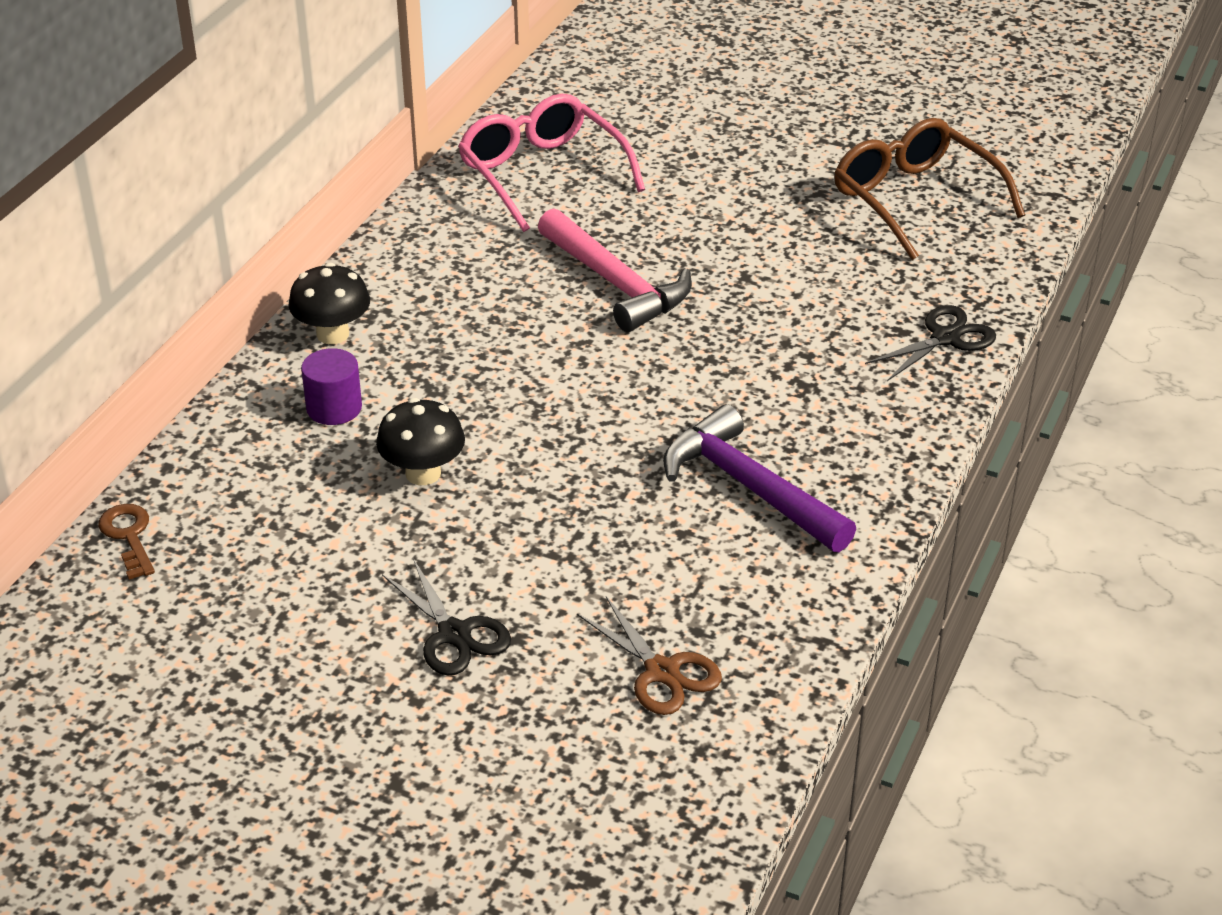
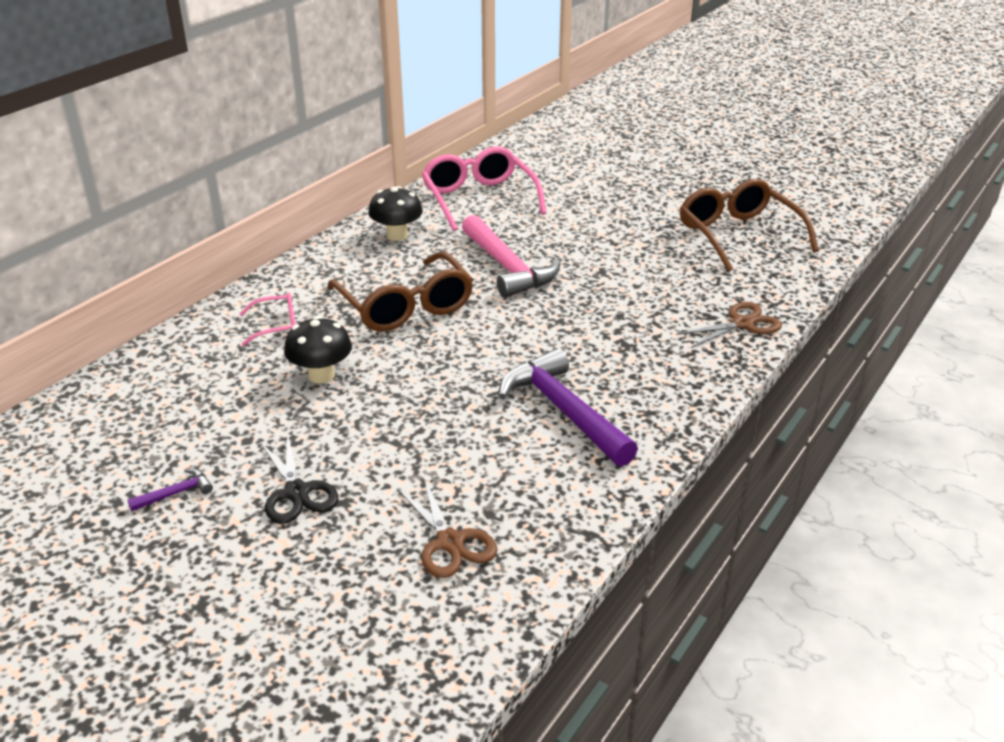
camera: 10 degrees right, 5 degrees down
(129, 536) = (92, 394): brown key -> none
(304, 654) = (176, 493): none -> purple hammer
(333, 334) = (297, 280): black mushroom -> black mushroom (397, 235)
(334, 408) = (277, 326): purple cylinder -> pink glasses
(498, 359) = (405, 306): none -> brown glasses
(945, 338) = (742, 324): black scissors -> brown scissors

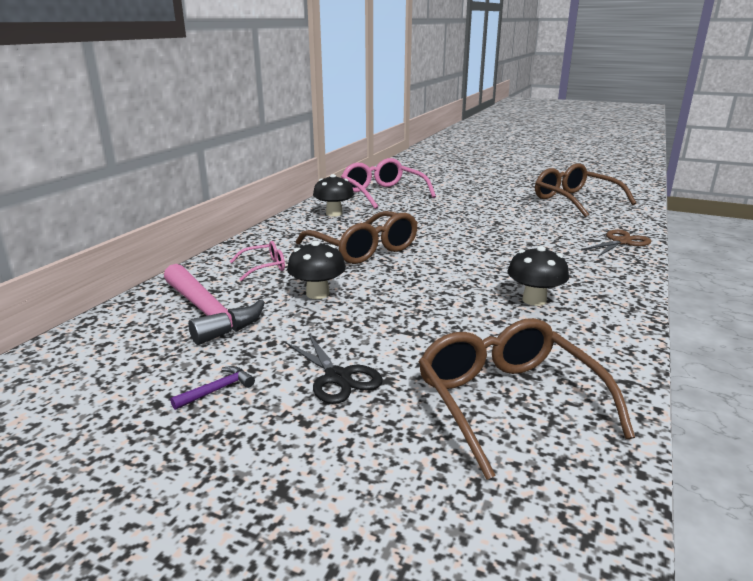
camera: 10 degrees left, 10 degrees down
(450, 542) = (507, 402): brown scissors -> brown glasses
(507, 267) = (427, 224): pink hammer -> pink hammer (208, 312)
(563, 411) = (534, 300): purple hammer -> black mushroom

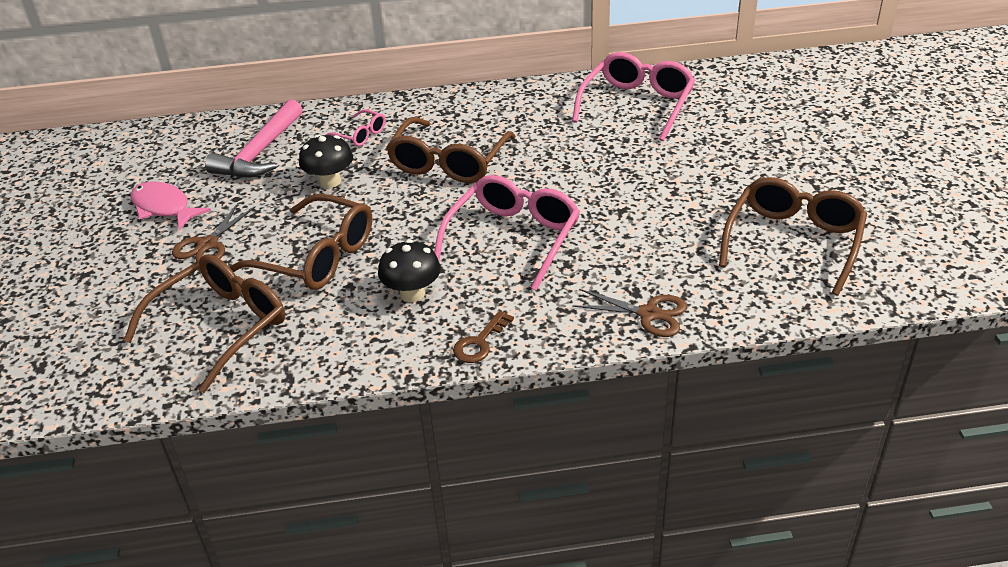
camera: 60 degrees right, 15 degrees up
(217, 390) = (164, 208): purple hammer -> pink fish
(334, 213) = (532, 106): black mushroom -> none
(338, 377) = (208, 244): black scissors -> brown scissors
(435, 325) = (317, 257): none -> brown glasses
(495, 254) = (513, 238): none -> pink glasses
(621, 292) = (480, 342): none -> brown key

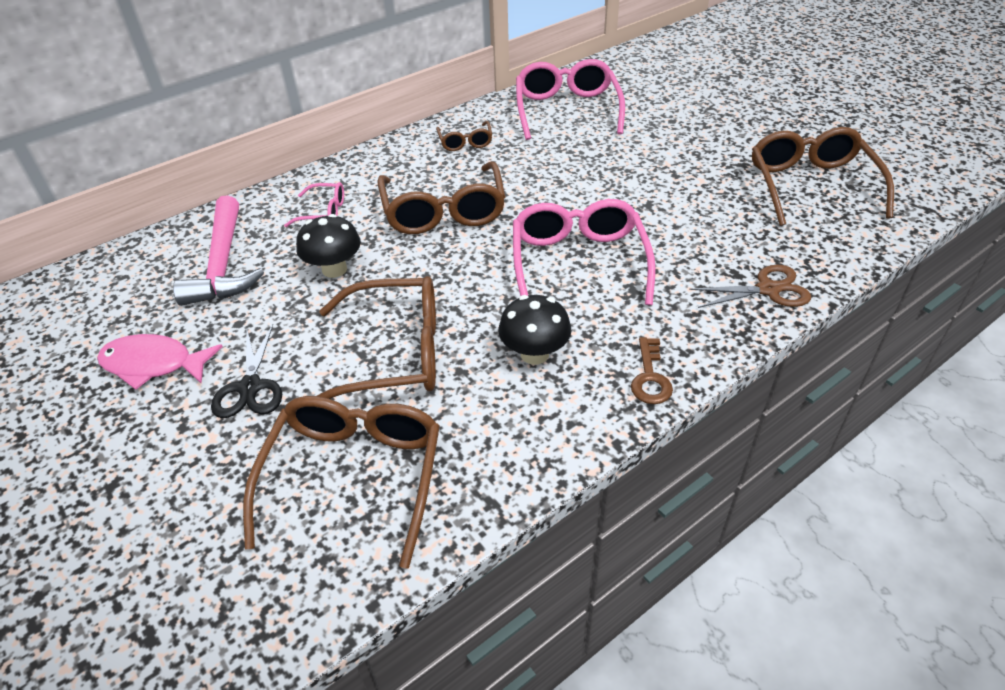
camera: 30 degrees left, 5 degrees up
(208, 244) = (250, 387): brown scissors -> black scissors
(520, 109) = (465, 142): none -> brown glasses

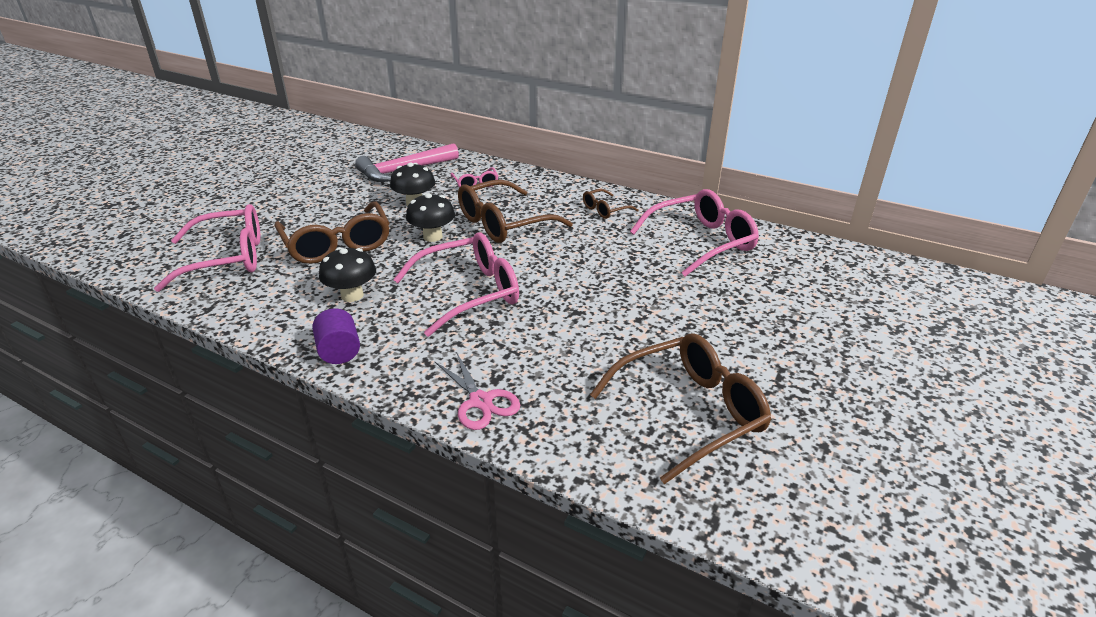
camera: 65 degrees right, 10 degrees down
(154, 364) = (309, 179): pink fish -> none
(250, 387) = (296, 209): black scissors -> none
(354, 477) = (228, 258): brown glasses -> pink glasses
(435, 268) = (432, 237): none -> black mushroom
(650, 377) = (339, 351): brown key -> purple cylinder
(768, 289) = (481, 401): brown scissors -> pink scissors

